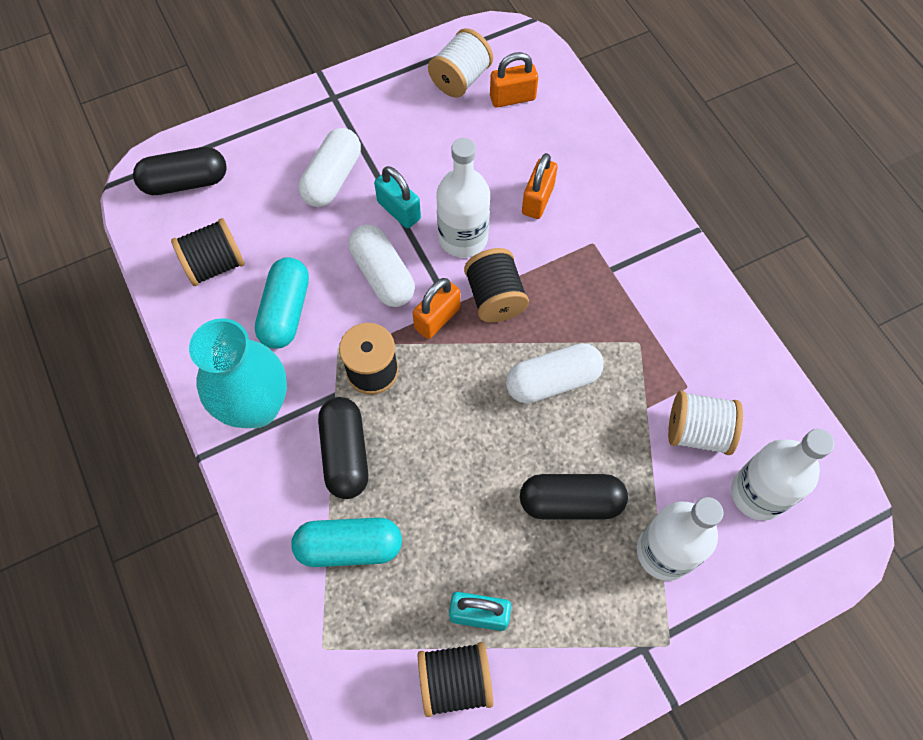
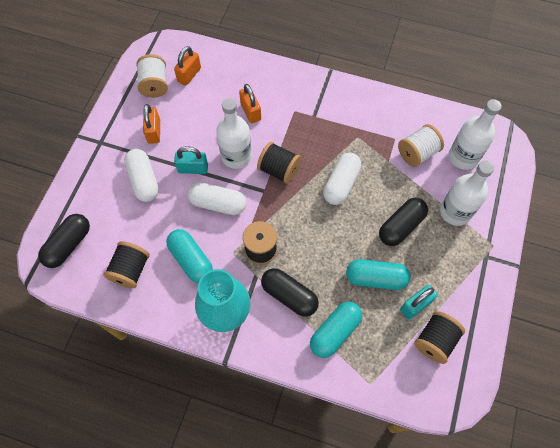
camera: 45 degrees left, 0 degrees up
(437, 318) = (264, 201): orange padlock -> orange padlock (154, 131)
(467, 533) = (376, 278): none -> turquoise capsule

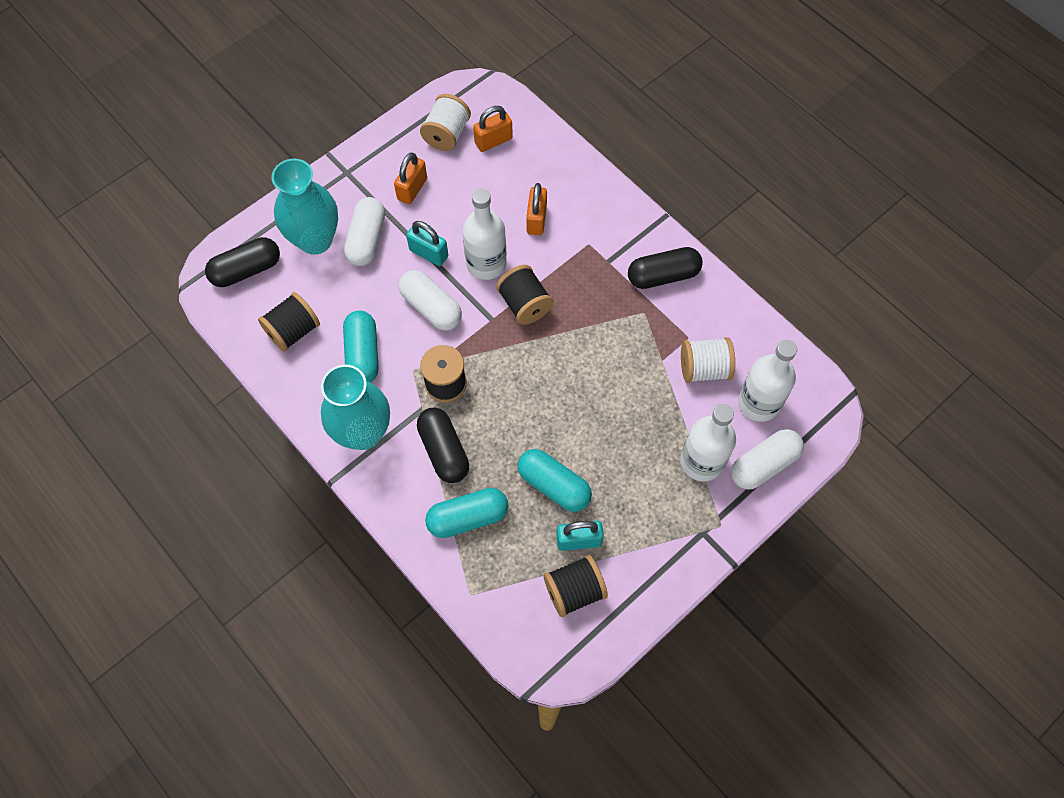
camera: 30 degrees right, 0 degrees up
(107, 199) = (315, 240): none -> turquoise vase
(341, 184) = (586, 357): white capsule -> white capsule (764, 465)
(401, 226) = (624, 443): black capsule -> black capsule (663, 275)

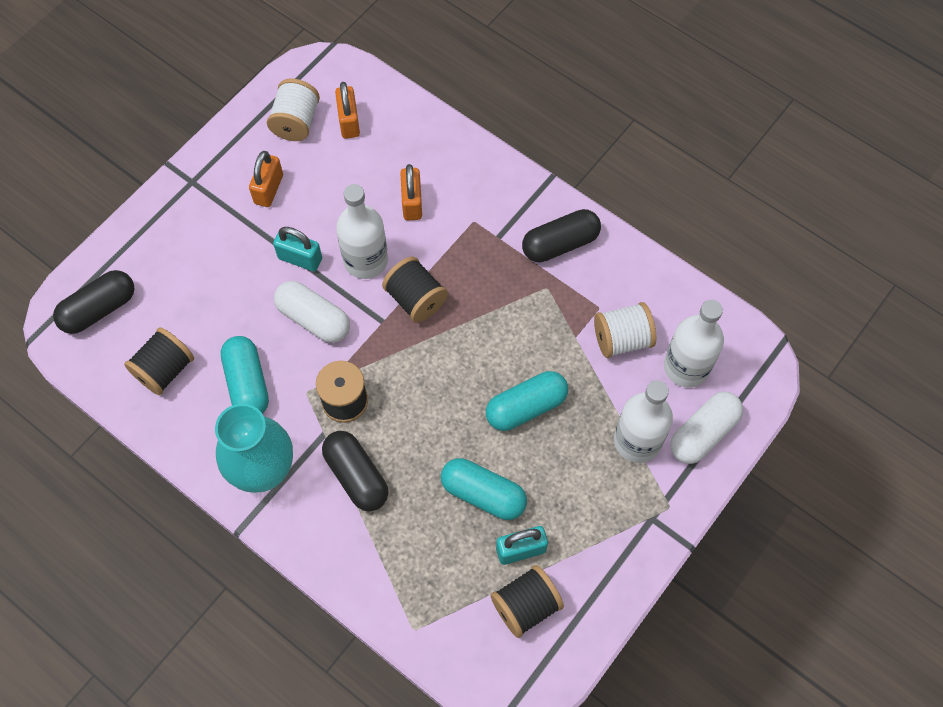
camera: 10 degrees left, 0 degrees up
(315, 240) = (171, 263): turquoise vase -> none
(367, 239) = (228, 254): white capsule -> none
(468, 518) = (396, 546): turquoise capsule -> turquoise capsule (526, 407)
(493, 141) = (349, 122): orange padlock -> orange padlock turned 60 degrees counterclockwise

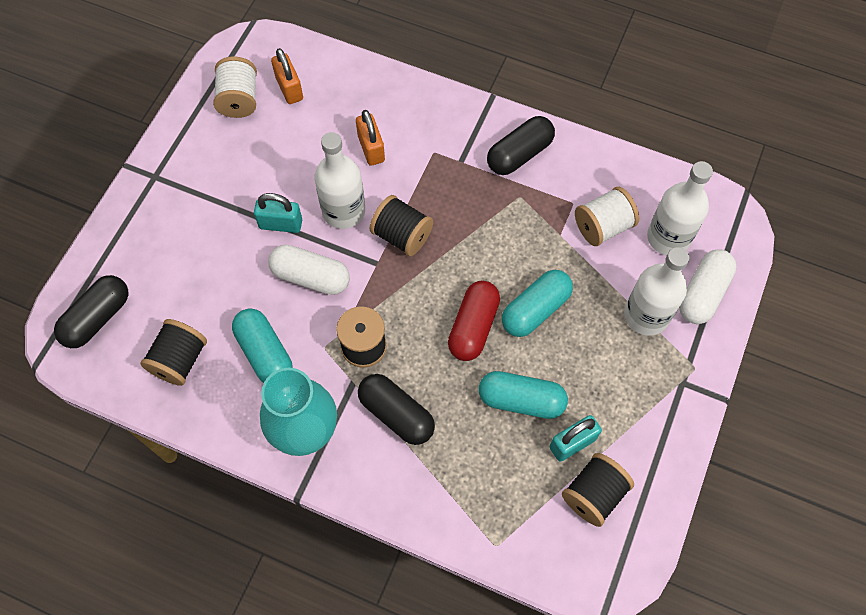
camera: 15 degrees left, 0 degrees up
(269, 189) = (231, 167): orange padlock -> none
(458, 409) = (473, 327): none -> red capsule

